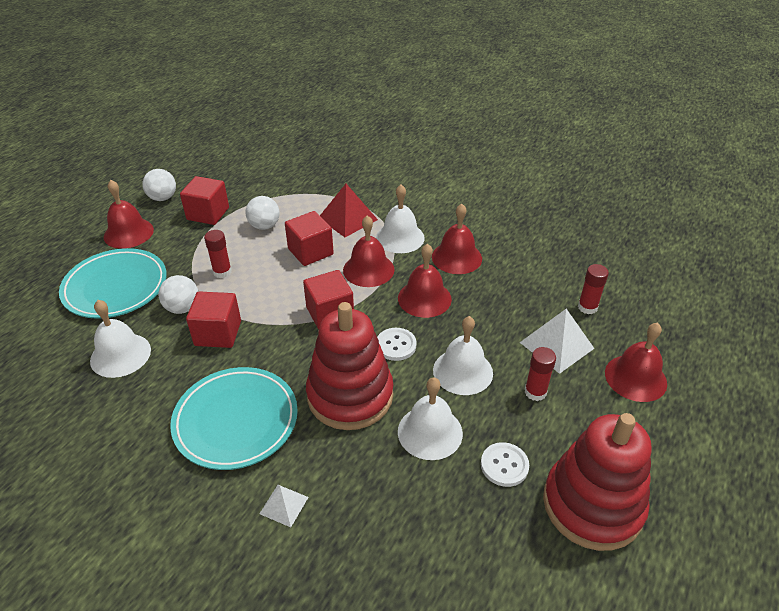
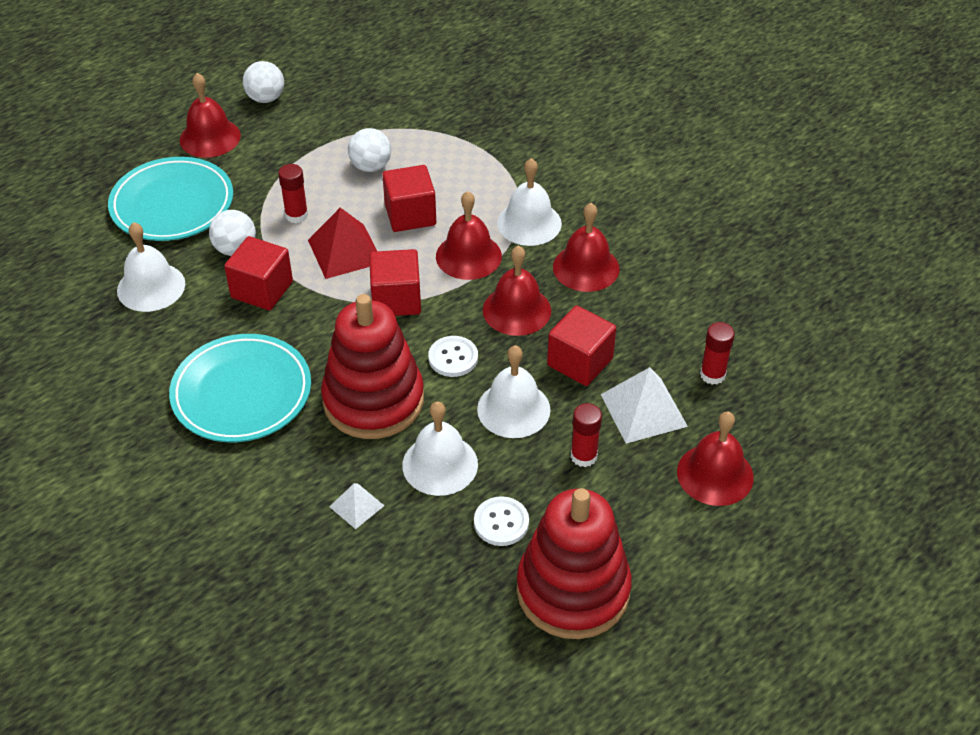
camera: 20 degrees right, 5 degrees up
(208, 214) = (310, 133): red cube -> red cube (580, 362)
(284, 505) = (254, 492): white pyramid -> white pyramid (356, 506)
(347, 218) = (477, 181): red pyramid -> red pyramid (345, 251)

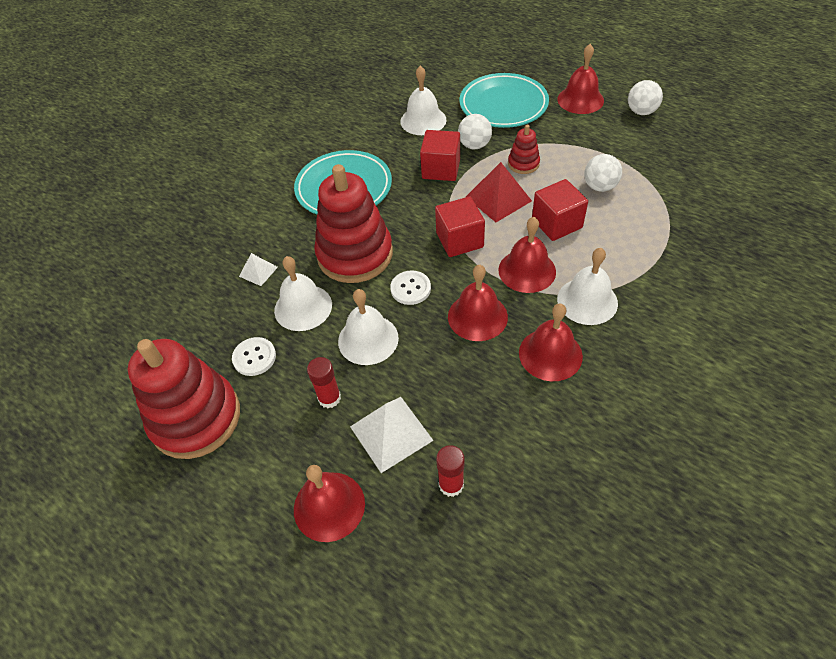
camera: 80 degrees right, 5 degrees up
(296, 215) = (523, 164): red glue stick -> red stacking toy
(580, 362) = (433, 373): red cube -> none

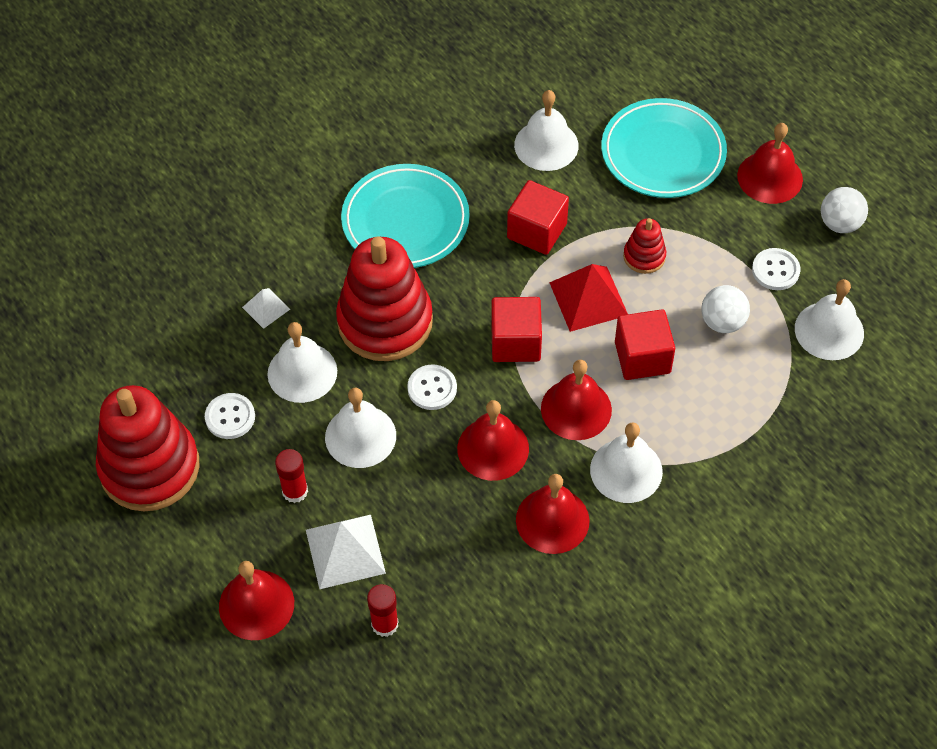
camera: 15 degrees right, 5 degrees up
(474, 145) = (595, 207): white ball -> none
(616, 148) = (775, 270): none -> white button
(674, 171) = (829, 330): none -> white bell

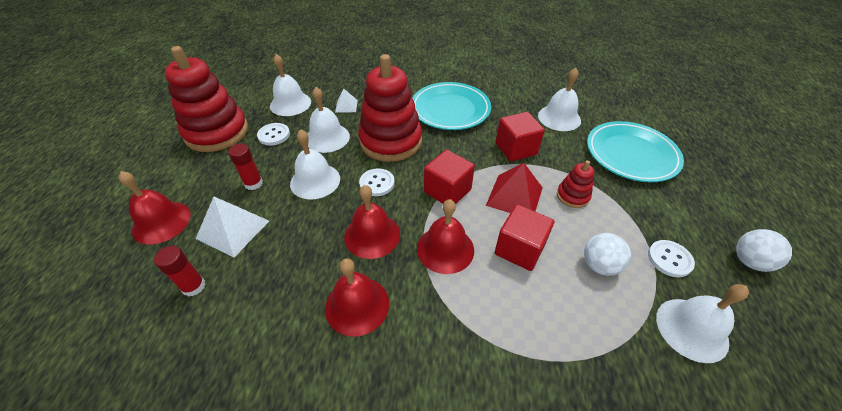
camera: 40 degrees right, 10 degrees down
(626, 470) = (439, 311): white bell -> white bell (290, 104)
(770, 177) = (704, 204): red bell -> none

